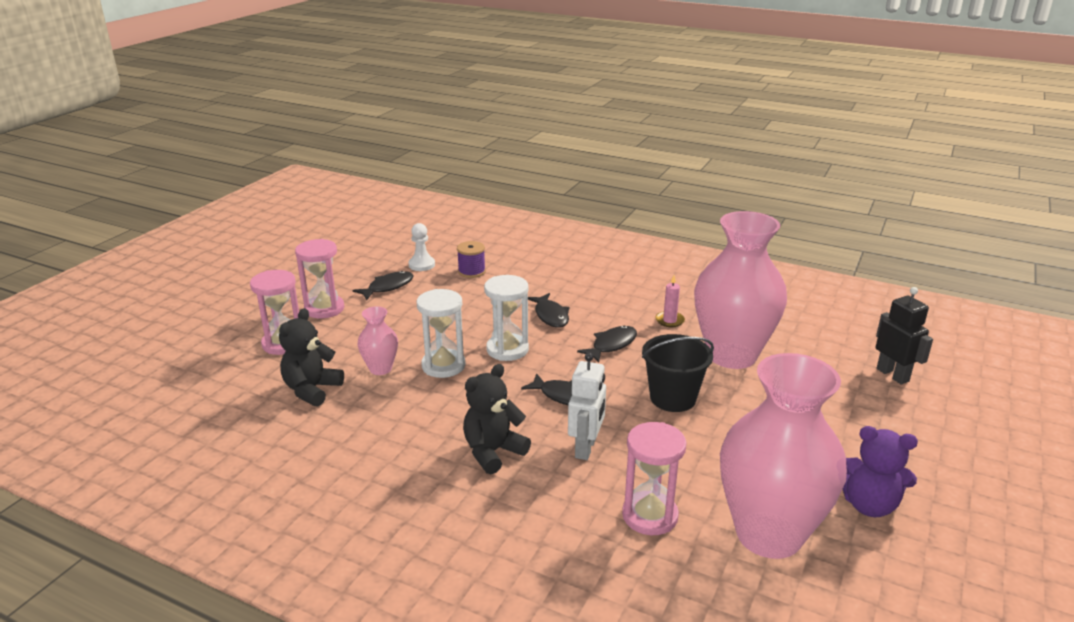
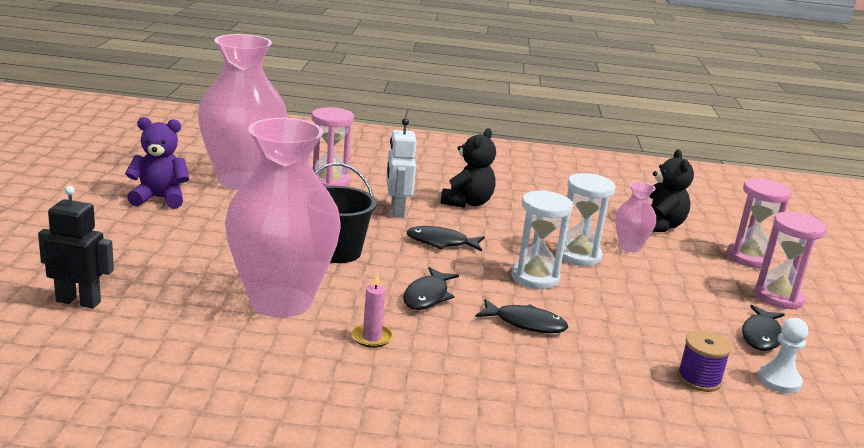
camera: 155 degrees right, 5 degrees down
(550, 316) = (526, 323): black fish -> black fish turned 150 degrees clockwise
(893, 375) = (78, 301): black robot -> black robot turned 150 degrees clockwise

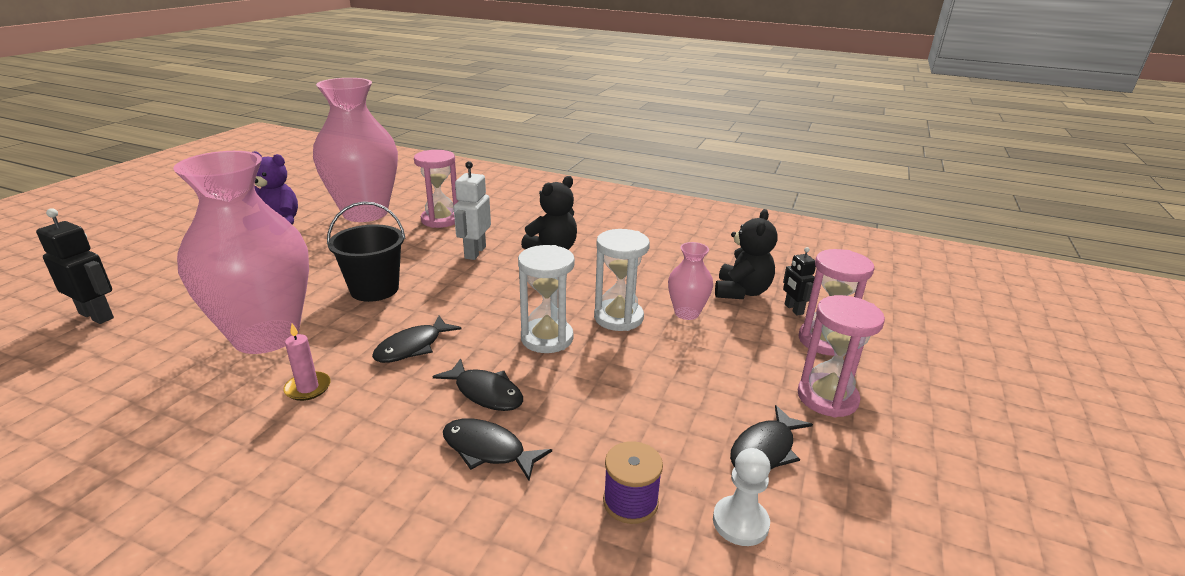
camera: 20 degrees right, 5 degrees up
(441, 242) = (485, 289): black fish -> black fish (488, 450)
(708, 236) = (793, 309): none -> black robot

